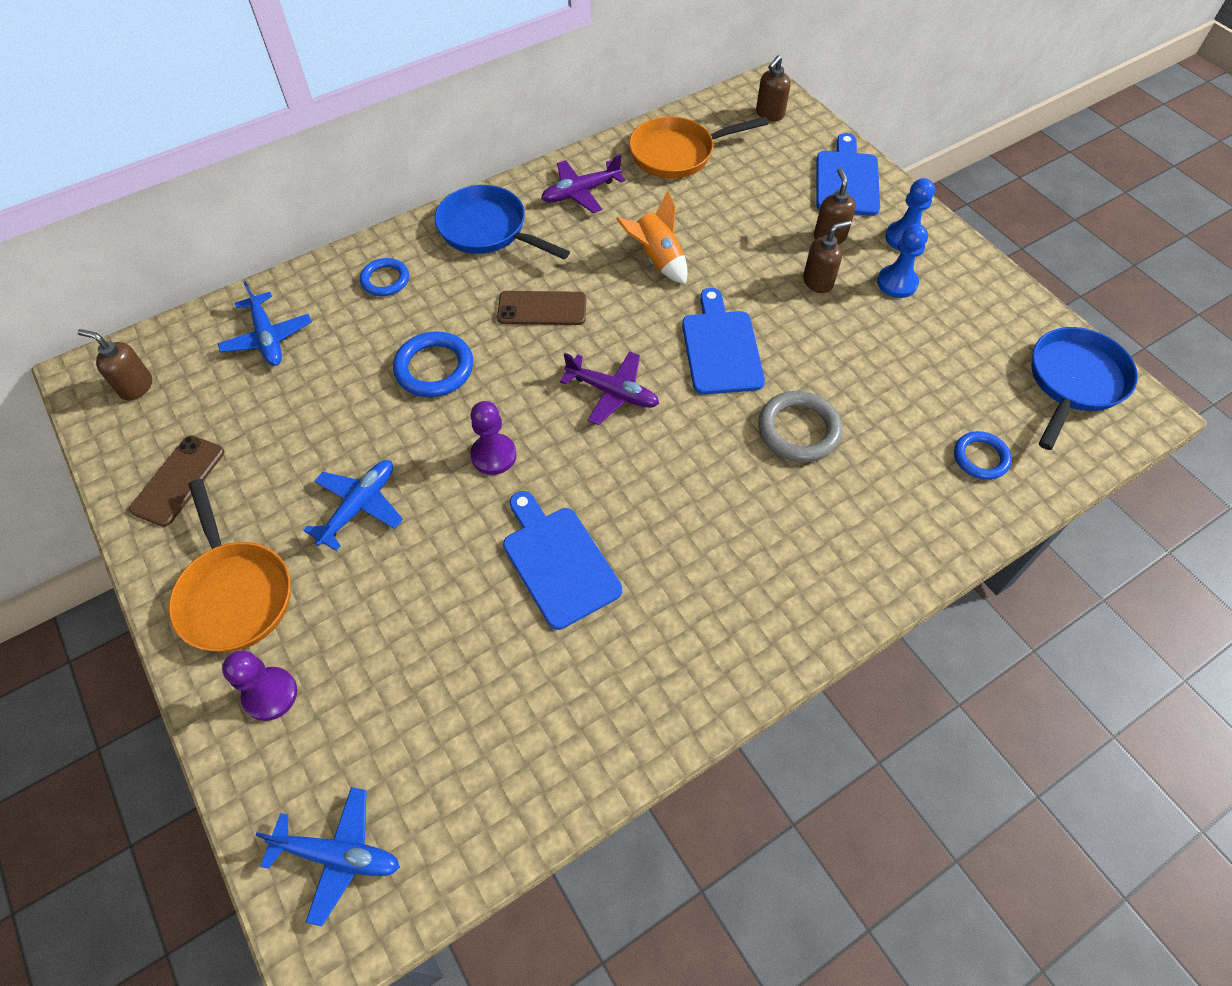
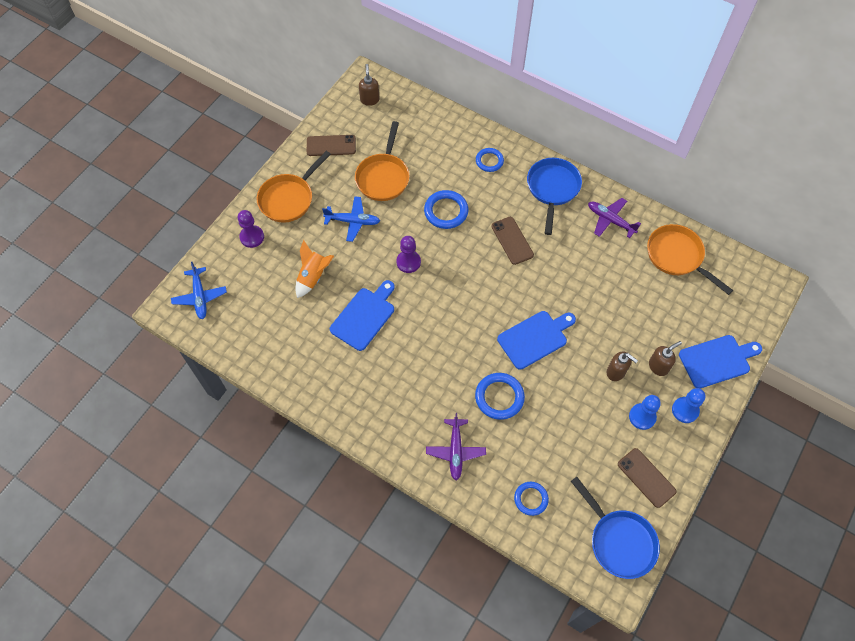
camera: 65 degrees right, 5 degrees up
(268, 338) = (425, 133): blue plane -> none
(306, 427) = (383, 177): none -> orange pan
(612, 393) = (475, 298): purple plane -> purple plane (455, 451)
(657, 259) = (582, 281): orange rocket -> orange rocket (313, 276)
(769, 114) = (751, 294): brown soap dispenser -> none
(798, 430) = (499, 397): grey ring -> blue ring
(988, 315) = (646, 477): none -> brown phone
(1074, 382) = (619, 541): blue pan -> blue pan turned 45 degrees clockwise

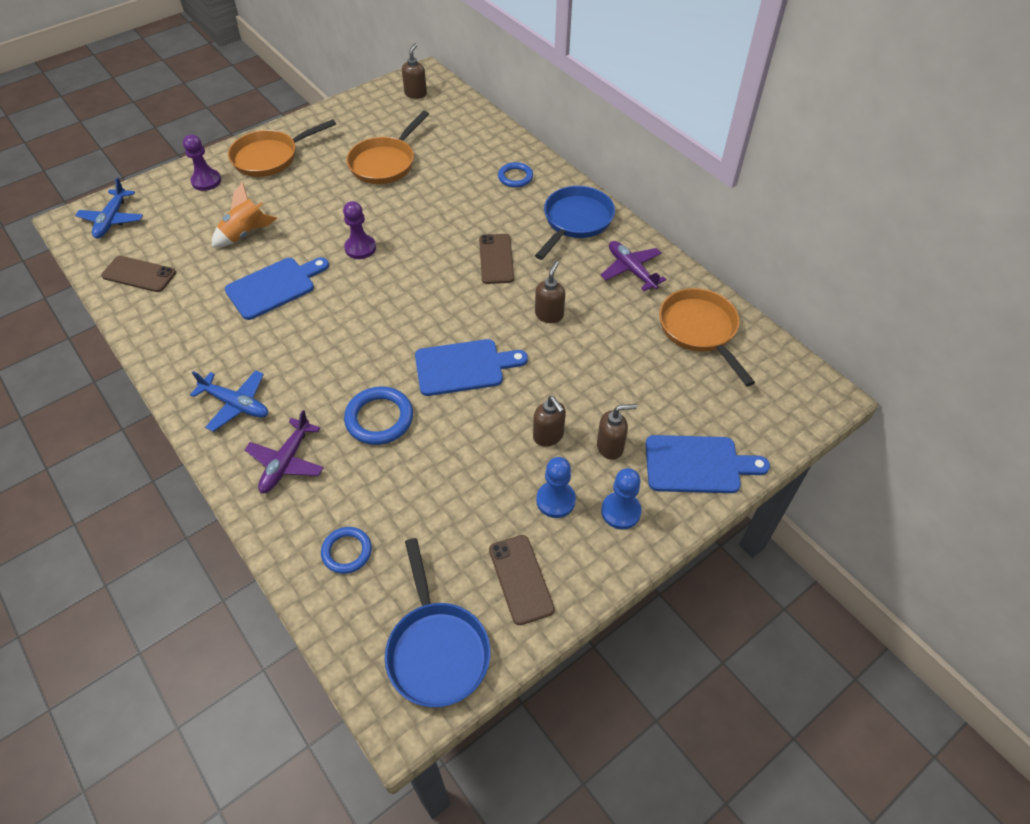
camera: 20 degrees right, 10 degrees down
(331, 146) = (347, 123): brown phone -> brown phone (139, 274)
(353, 221) = (324, 194): blue plane -> blue plane (236, 404)
(446, 211) = (435, 211): blue ring -> none
(572, 276) = (549, 315): none -> brown soap dispenser

